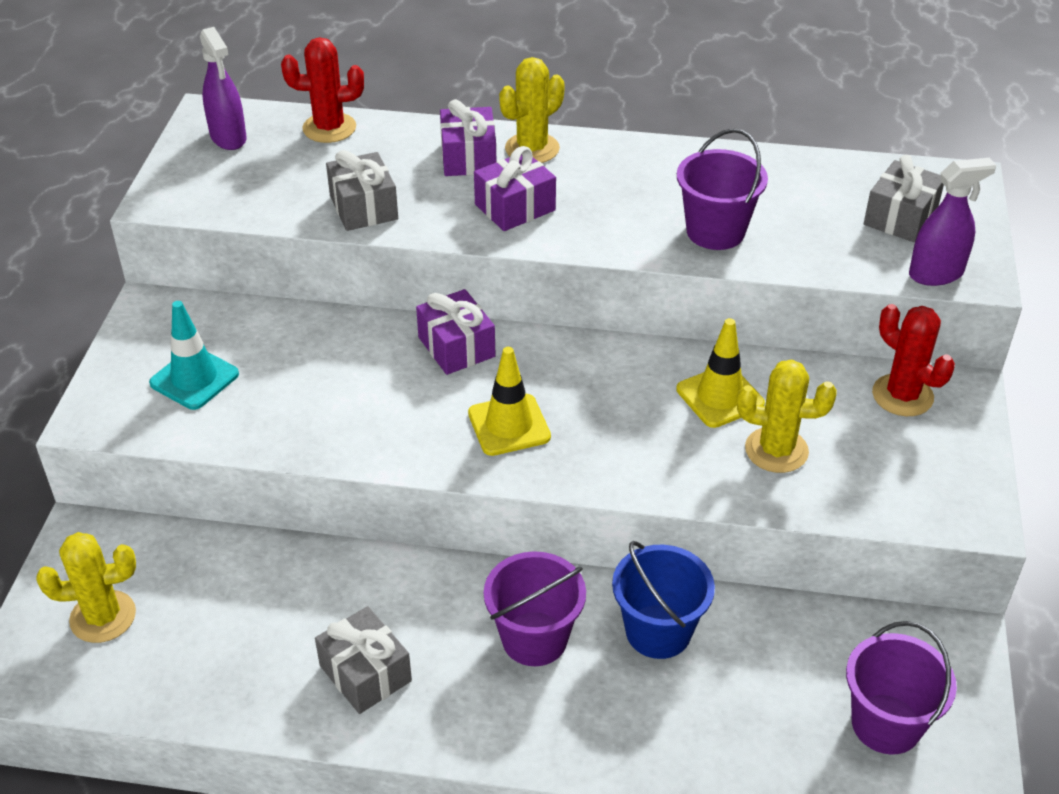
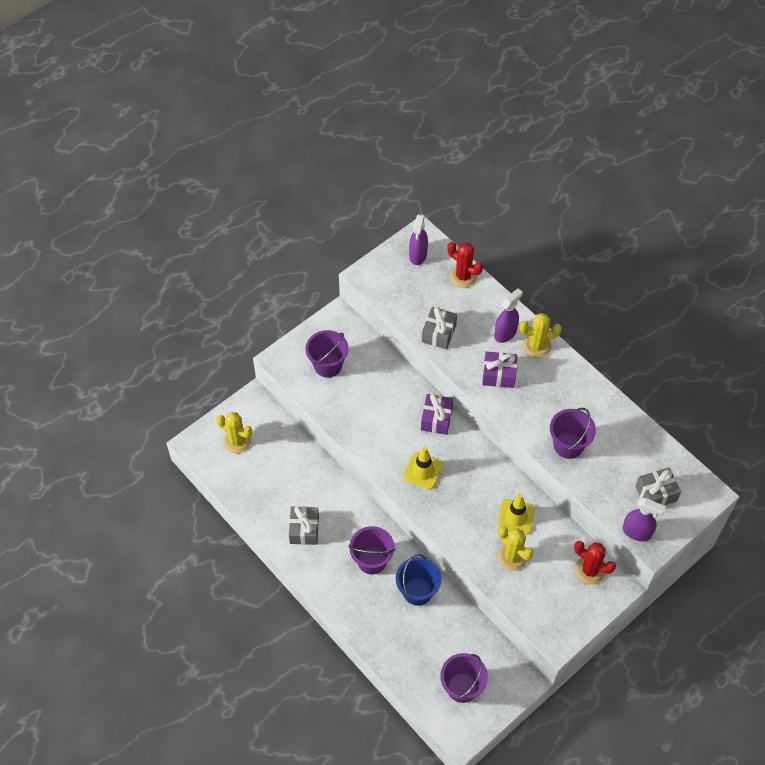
camera: 40 degrees right, 15 degrees up
(194, 379) = (328, 365): turquoise traffic cone -> purple bucket
(468, 157) = (505, 333): purple gift -> purple spray bottle
(902, 395) = (589, 570): red cactus -> red cactus turned 60 degrees counterclockwise

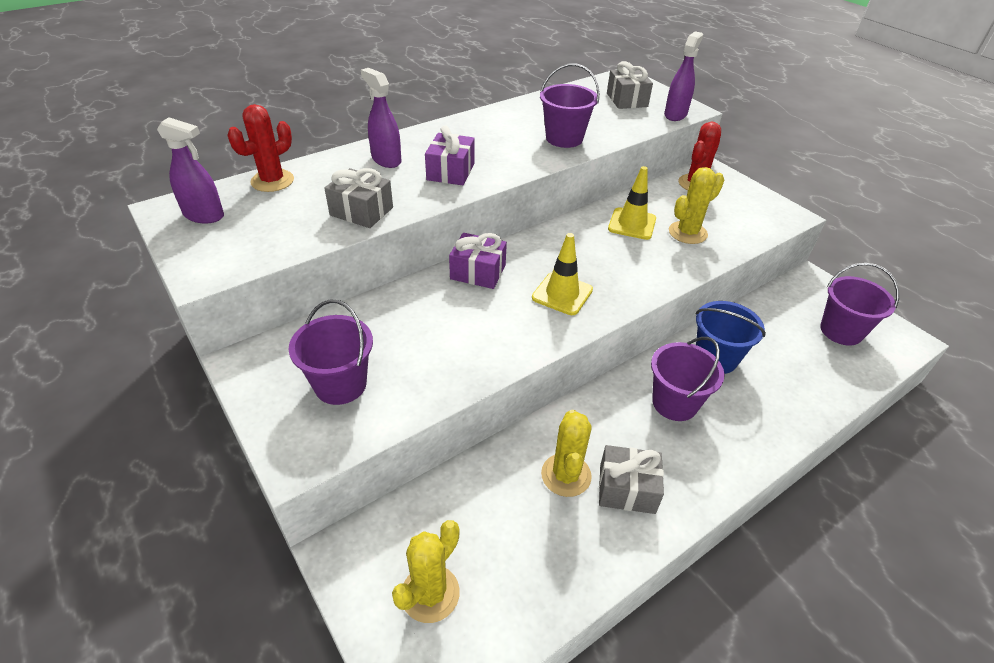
camera: 85 degrees left, 15 degrees down
(537, 346) = (415, 141): yellow cactus -> yellow cactus (566, 475)

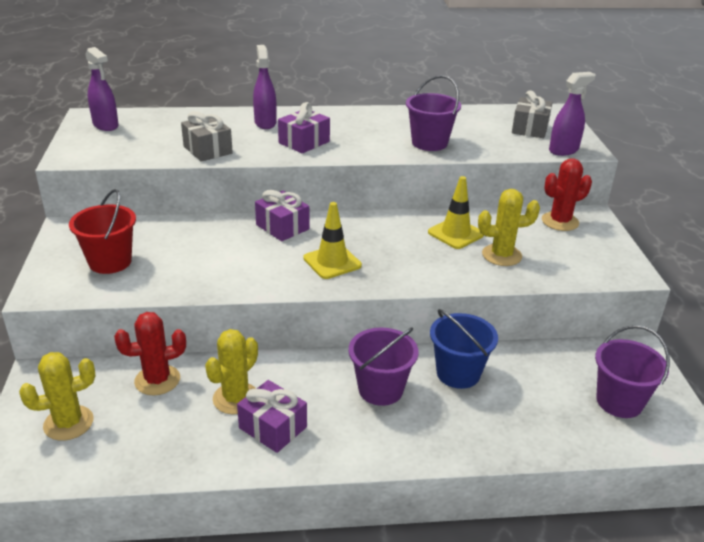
camera: 30 degrees right, 10 degrees down
(272, 181) = (171, 116): red cactus -> red cactus (157, 380)
(340, 384) = (110, 262): purple bucket -> red bucket
(627, 489) = (273, 427): grey gift -> purple gift

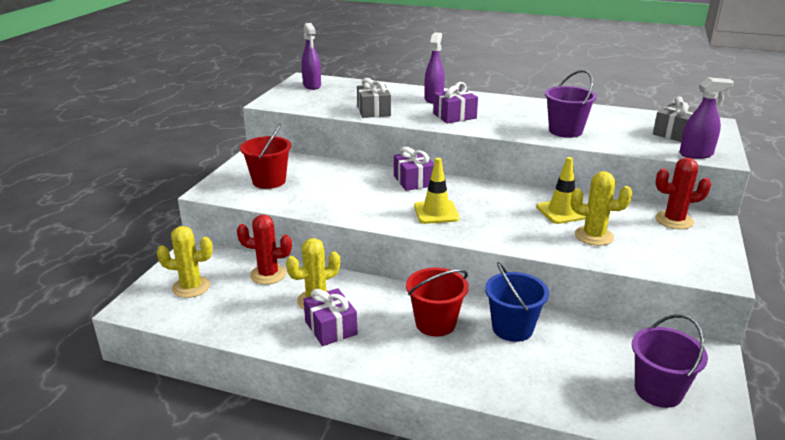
camera: 25 degrees right, 5 degrees down
(380, 389) = (435, 323): purple bucket -> red bucket

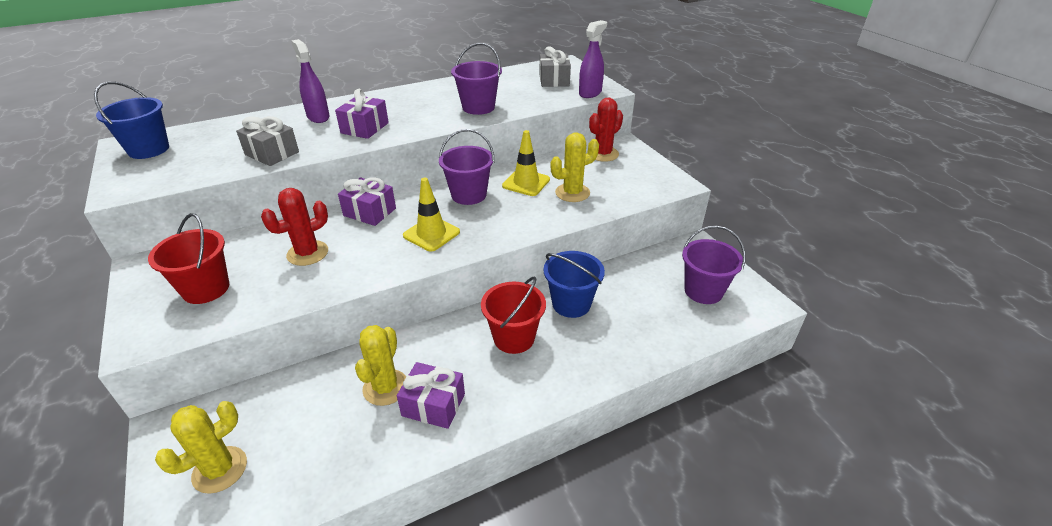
camera: 45 degrees left, 10 degrees up
(268, 274) = (298, 393): red cactus -> red cactus (307, 253)
(312, 86) = (149, 149): purple spray bottle -> blue bucket
(500, 200) = (469, 195): none -> purple bucket

